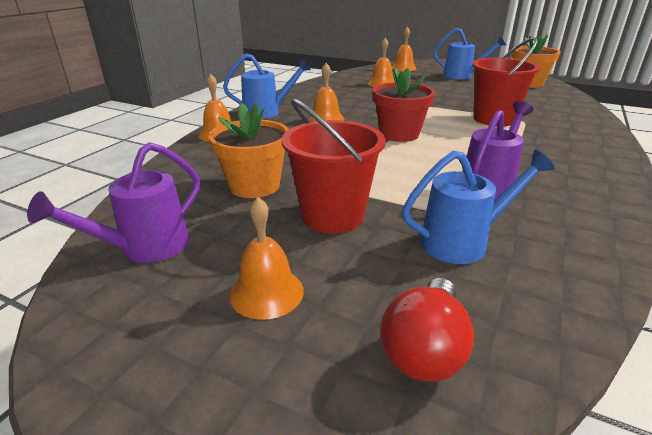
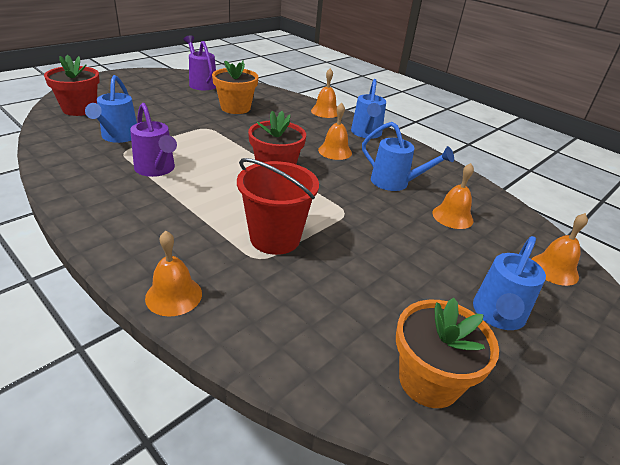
camera: 105 degrees right, 5 degrees up
(266, 292) = (144, 95): orange bell -> orange bell (174, 295)
(332, 216) = (181, 117): red bucket -> none
(357, 97) = (395, 183): none -> blue watering can
(424, 349) = (79, 109): red light bulb -> red flower pot

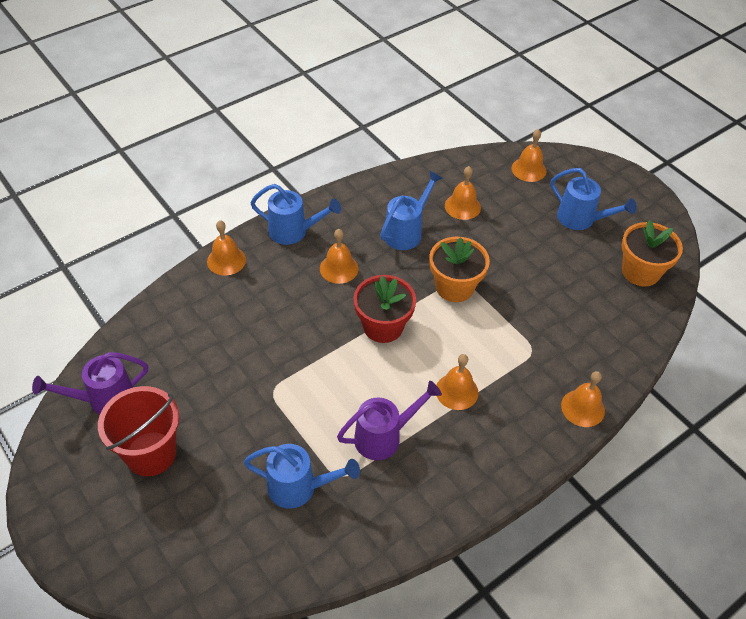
camera: 80 degrees left, 15 degrees up
(79, 109) = (201, 553): red flower pot -> none
(202, 206) = (456, 391): none -> orange bell
(235, 108) = (208, 357): orange flower pot -> orange flower pot (454, 287)
(275, 238) = (504, 337): red bucket -> red bucket (151, 453)

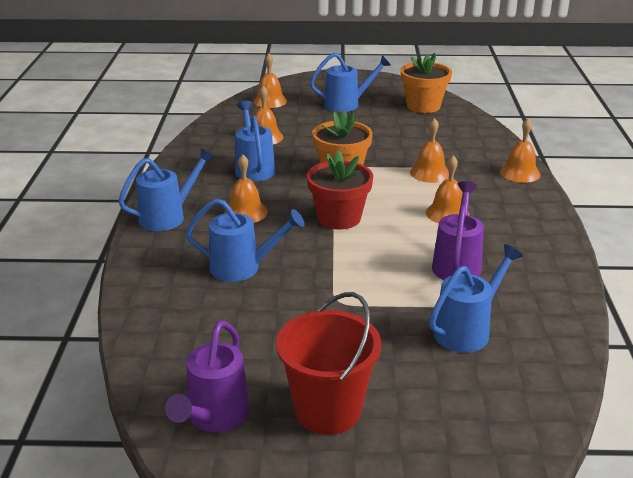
camera: 50 degrees left, 20 degrees down
(226, 260) = (144, 265): orange bell -> orange bell (429, 173)
(267, 313) = (242, 268): none -> blue watering can

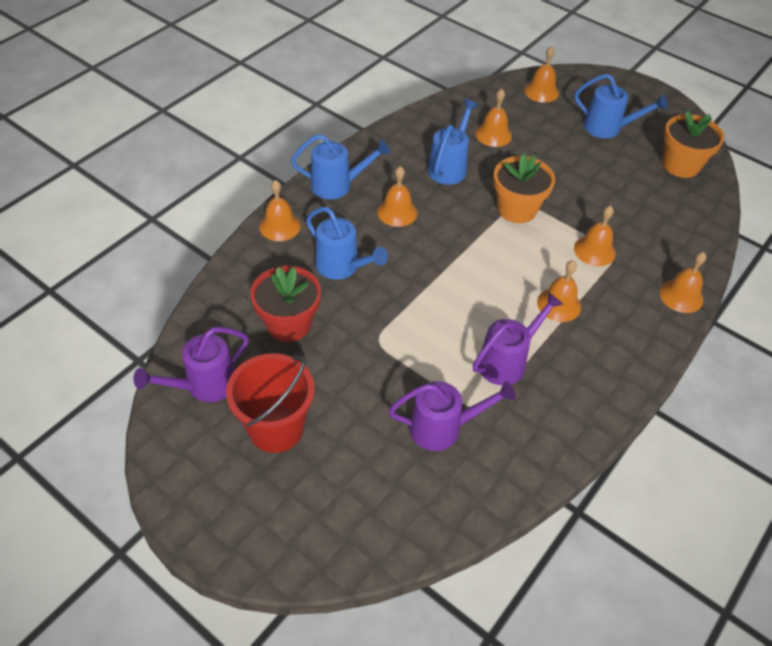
camera: 35 degrees right, 20 degrees up
(145, 266) = (280, 226): none -> orange bell
(339, 218) = (463, 258): red flower pot -> red flower pot (289, 324)
(467, 330) = (443, 428): blue watering can -> purple watering can

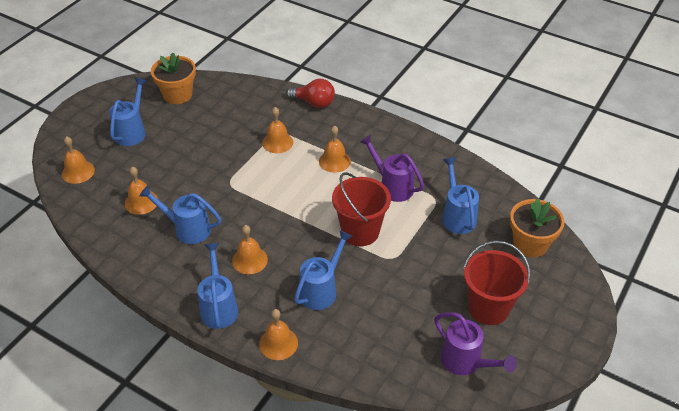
camera: 95 degrees left, 5 degrees down
(289, 324) = (390, 317): red flower pot -> none
(427, 314) = (360, 232): none -> red bucket
(443, 428) = (457, 216): purple watering can -> blue watering can
(517, 209) = (237, 185): orange flower pot -> orange flower pot (530, 244)
(681, 296) = (314, 103): orange bell -> red light bulb

